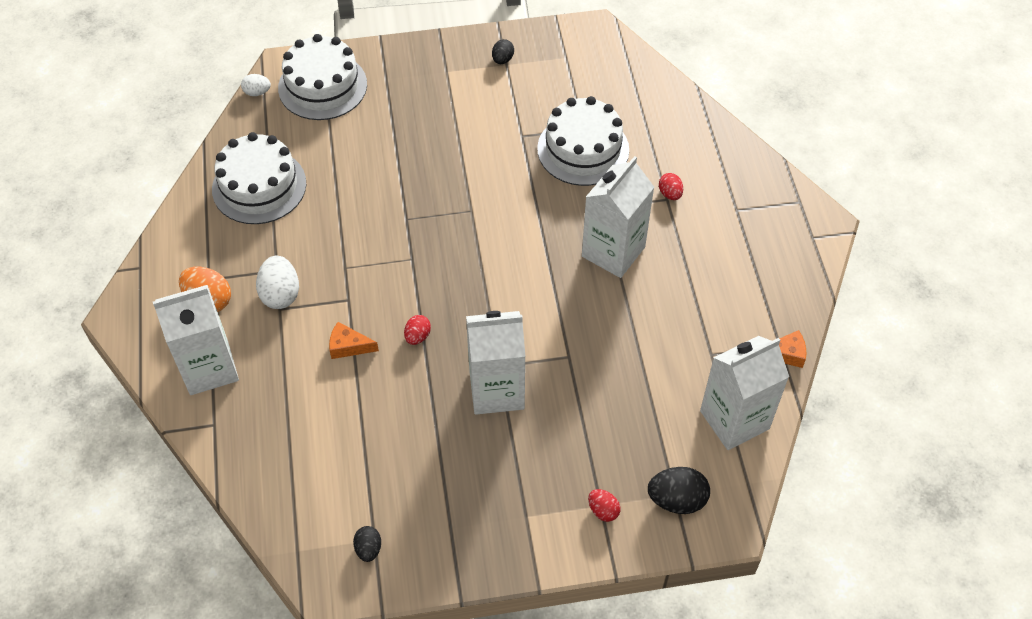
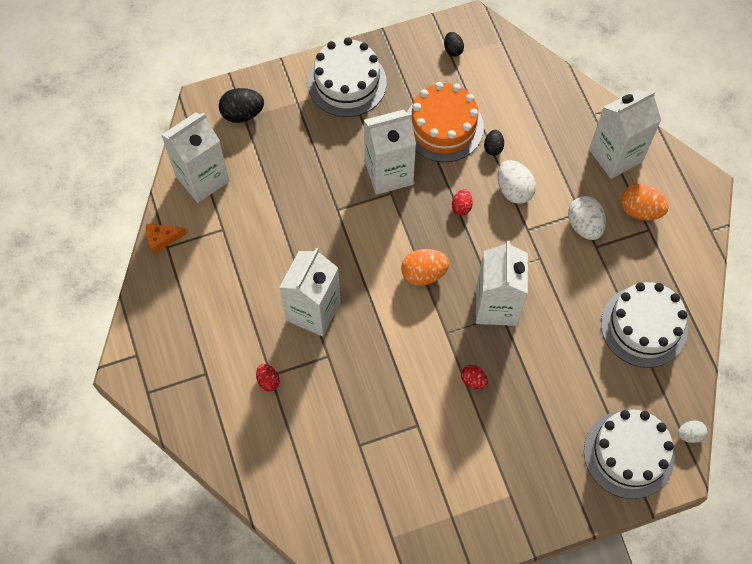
camera: 170 degrees right, 10 degrees up
(348, 346) = (514, 190): orange cheese -> white egg
(409, 228) = (496, 305): none -> white carton
(412, 439) = (443, 127): none -> orange cake
(481, 271) = (423, 274): none -> orange egg
(502, 59) = (456, 522): black egg -> black egg (493, 147)
(583, 149) = (356, 419): white cake -> white cake (347, 83)
(603, 510) = (294, 98): red egg -> red egg (473, 380)

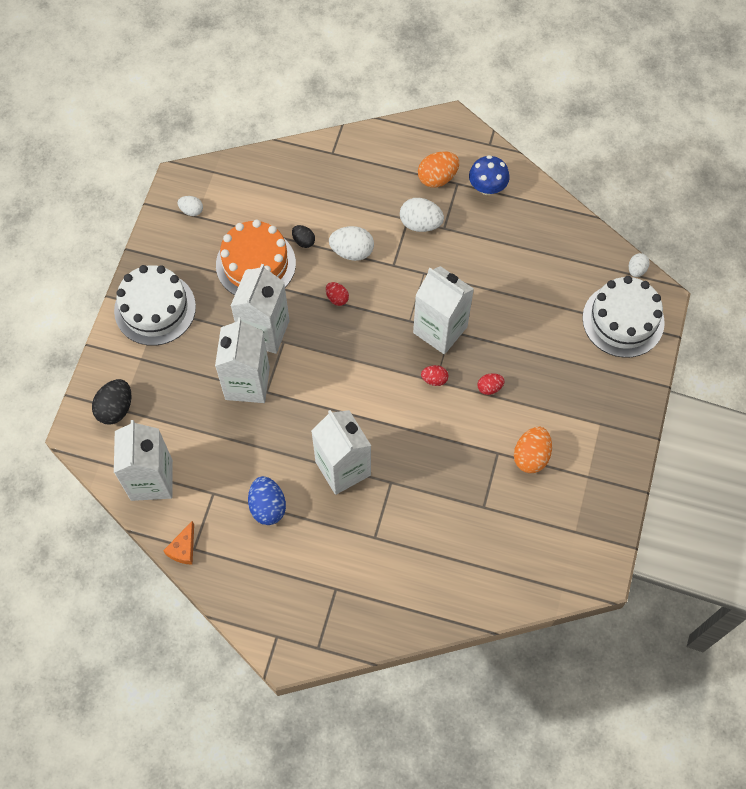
camera: 55 degrees left, 0 degrees up
(239, 276) = (267, 506): none -> blue egg
(268, 381) = (378, 542): red egg -> red egg (434, 379)
(423, 274) = (373, 364): orange egg -> orange egg (531, 456)
(453, 49) = (191, 210): black egg -> white egg
(615, 155) = (379, 162): white carton -> white carton (247, 383)
(644, 326) = (532, 241): white cake -> none
(665, 256) = (487, 187): none -> blue mushroom

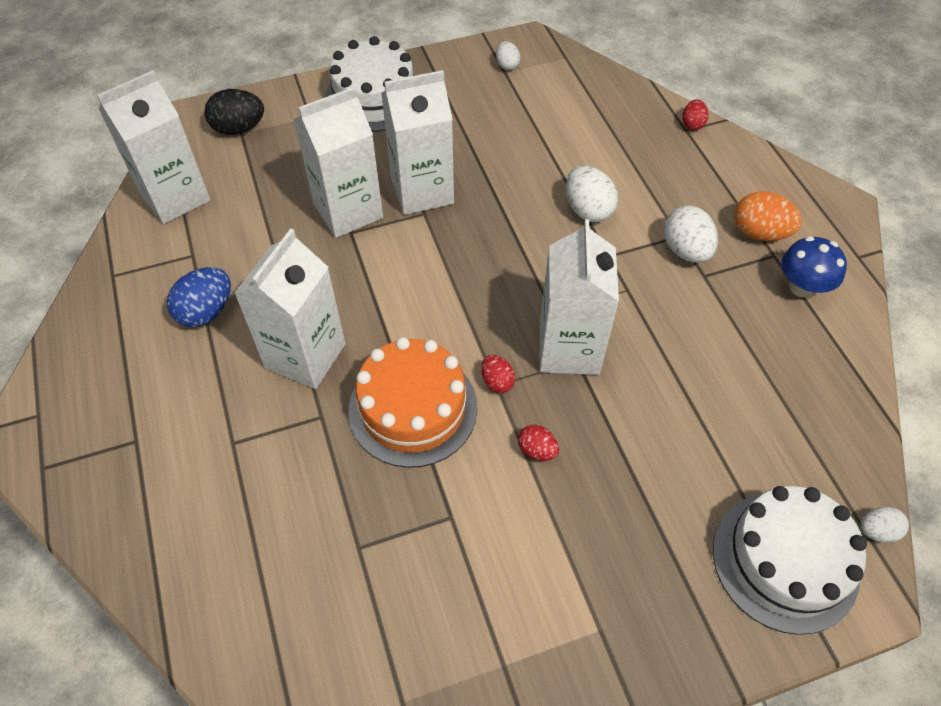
camera: 55 degrees right, 10 degrees down
(183, 548) = (107, 266): orange cheese -> none
(255, 264) = (494, 142): orange cake -> orange cake (413, 408)
(303, 241) = (559, 164): black egg -> none
(337, 298) = (518, 229): red egg -> red egg (692, 124)
(531, 456) = (477, 563): orange egg -> none

